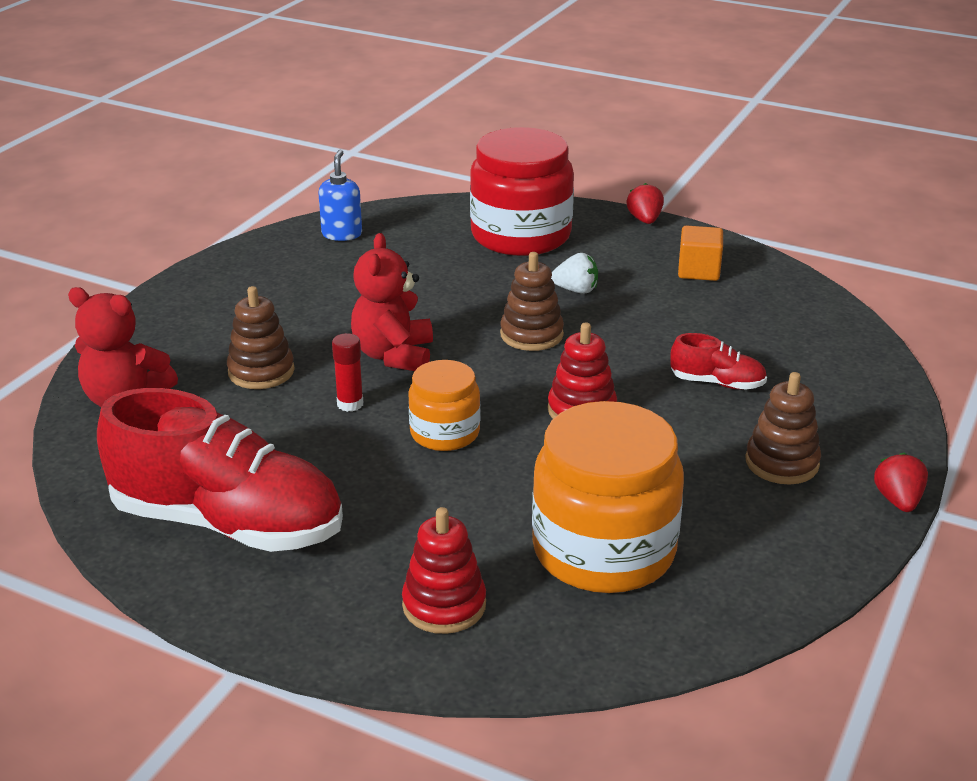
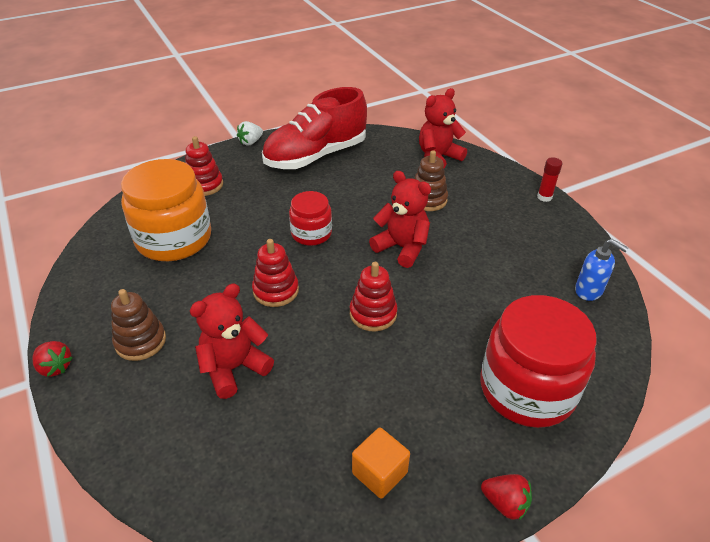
camera: 125 degrees right, 10 degrees up
(350, 404) = (369, 215): red glue stick -> red glue stick (544, 197)
(445, 433) = (311, 233): orange jar -> red jar
(531, 334) = (373, 314): brown stacking toy -> red stacking toy
(576, 290) = (412, 370): white strawberry -> white strawberry (250, 142)
(717, 383) = (234, 368): red shoe -> red teddy bear

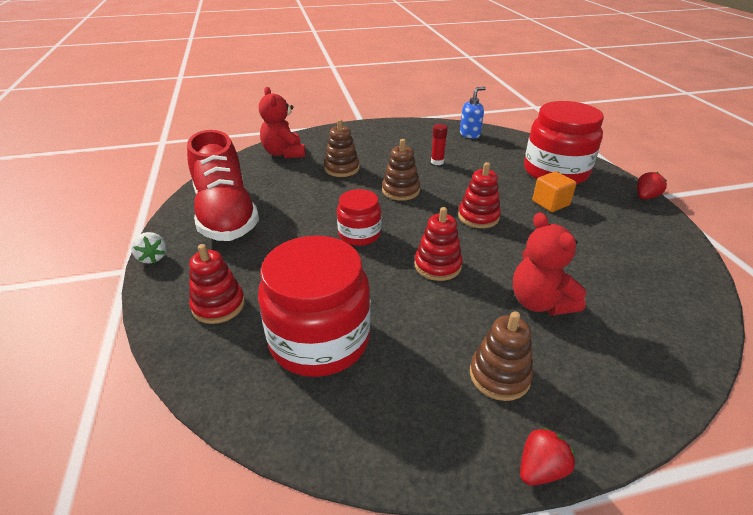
camera: 75 degrees left, 5 degrees down
(174, 239) = (319, 339): orange jar -> red jar
(379, 473) = (636, 238): orange cube -> orange cube (550, 203)
(402, 248) = (400, 191): red teddy bear -> brown stacking toy
(544, 197) = (366, 126): red glue stick -> red glue stick (437, 162)

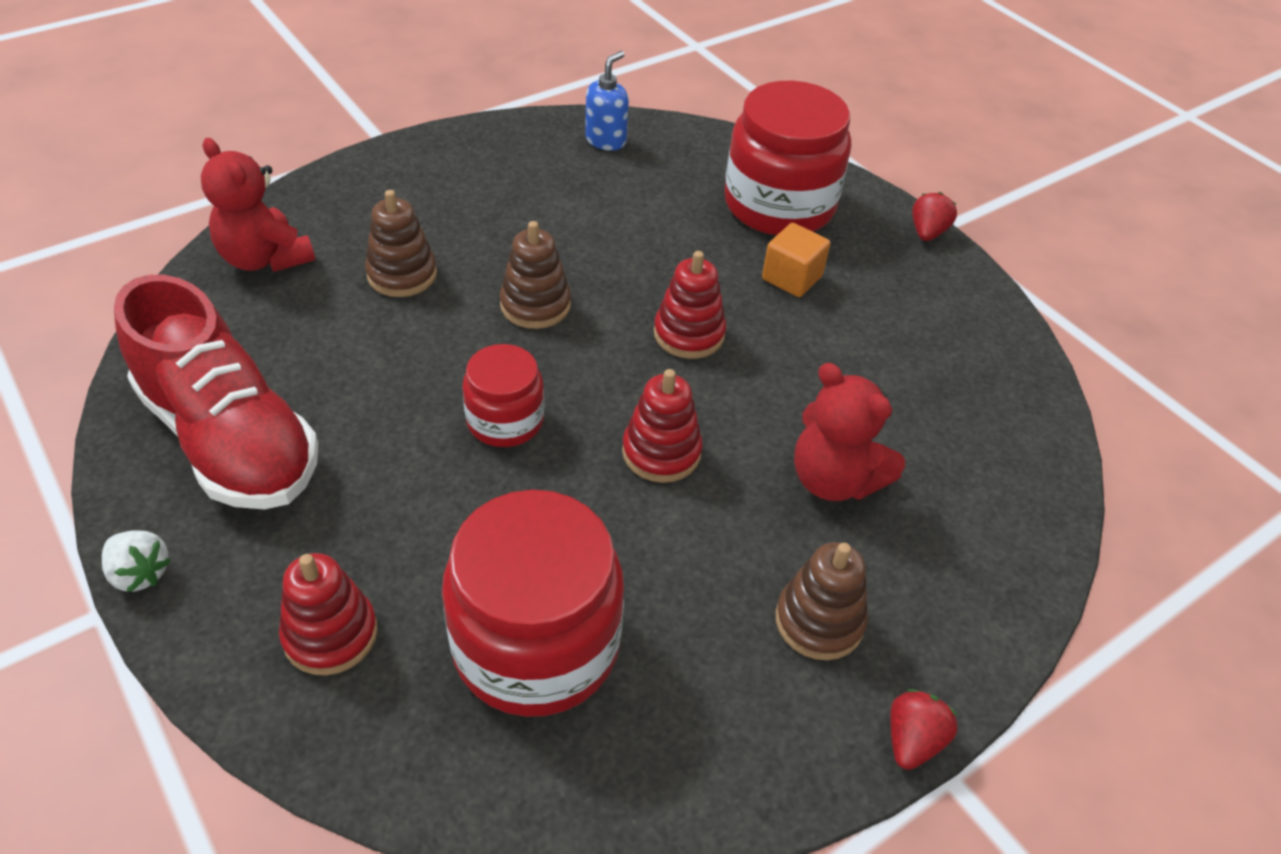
camera: 25 degrees left, 10 degrees up
(437, 162) = (573, 222): red glue stick -> none

